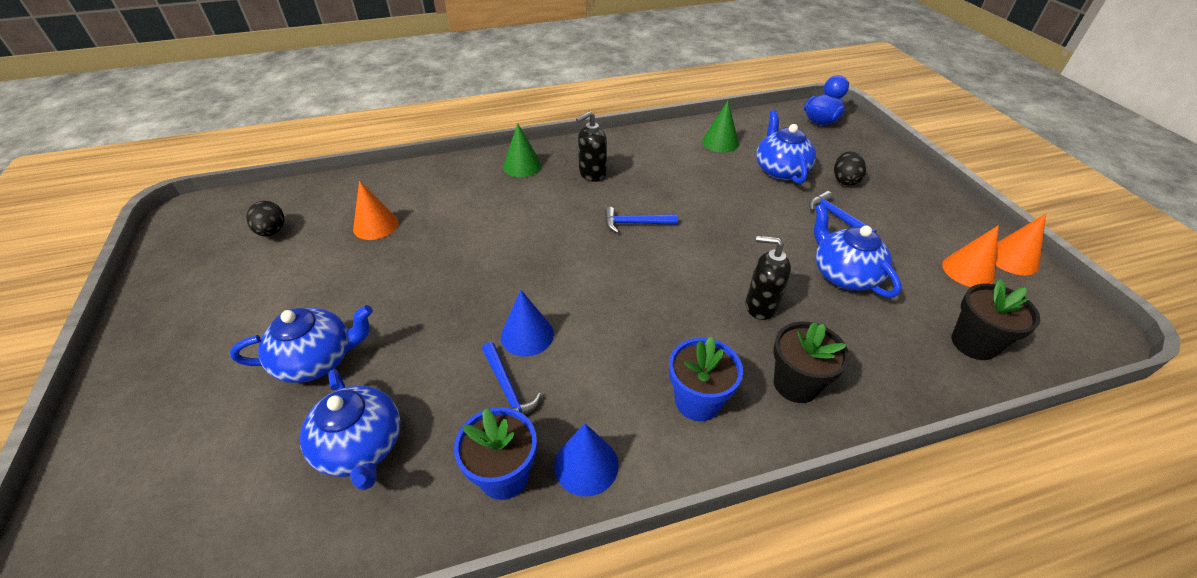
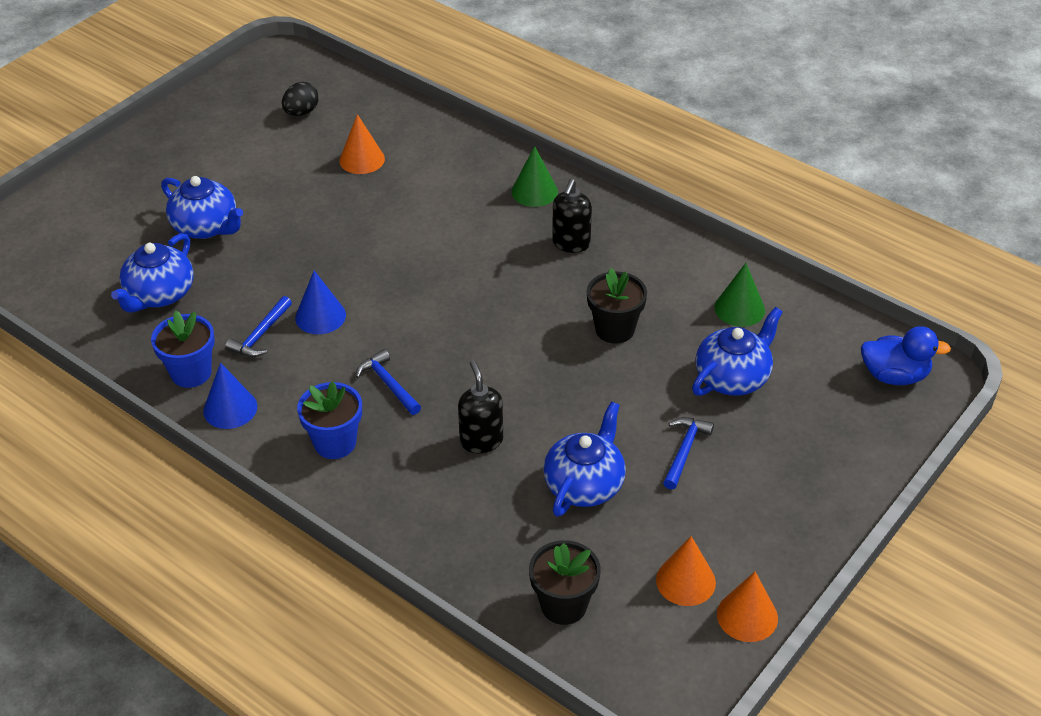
camera: 55 degrees right, 0 degrees up
(592, 174) = (571, 244): black soap dispenser -> black soap dispenser turned 90 degrees counterclockwise
(635, 223) = (521, 310): blue hammer -> blue hammer (388, 384)
(795, 384) = (403, 495): black flower pot -> black flower pot (614, 329)
(844, 180) = (769, 437): black egg -> none

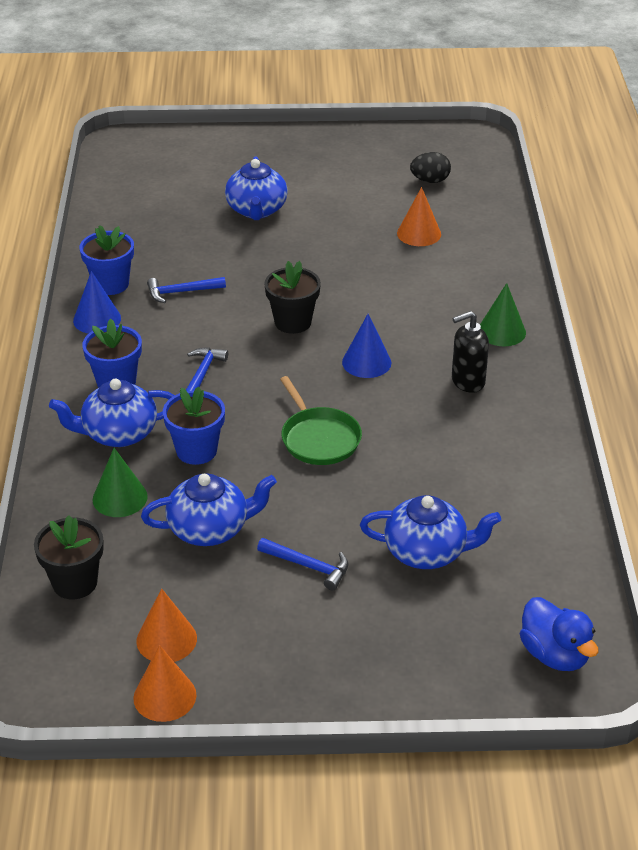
camera: 50 degrees right, 5 degrees down
(159, 295) = (167, 230): blue teapot -> blue teapot (118, 434)
(320, 316) = (232, 307): blue cone -> blue cone (366, 362)
(481, 440) = (196, 451): black soap dispenser -> blue flower pot
(546, 361) = (319, 439): none -> green pan
(614, 329) = (399, 456): black flower pot -> black flower pot (293, 322)
(684, 451) = (308, 566): blue hammer -> blue hammer turned 45 degrees clockwise
(739, 308) = (515, 514): green cone -> green cone (120, 498)

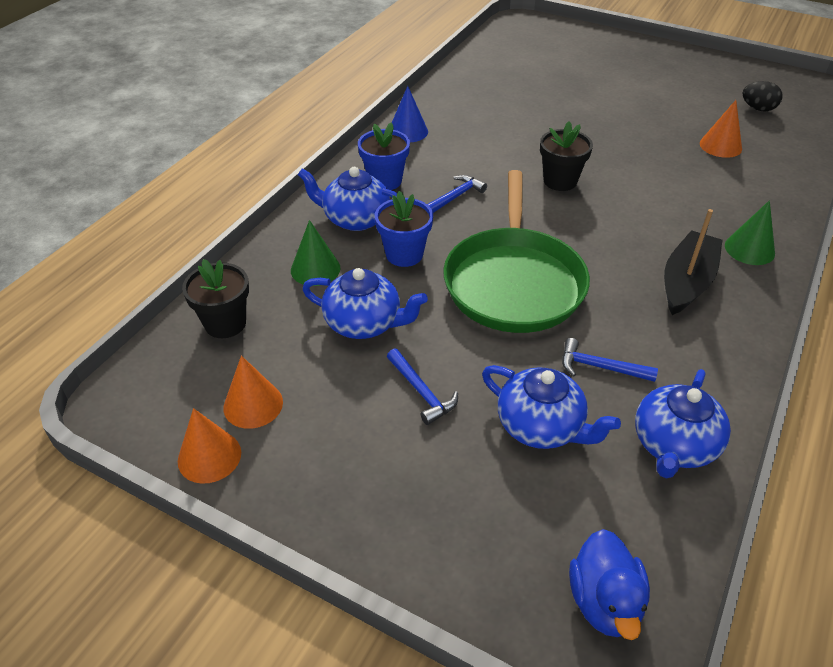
camera: 30 degrees right, 5 degrees up
(111, 284) = (438, 110): blue flower pot -> none
(181, 292) = (487, 132): blue hammer -> blue hammer (600, 367)
(256, 210) = (591, 91): blue teapot -> blue teapot (673, 445)
(319, 439) = (514, 282): green pan -> green pan, size x1.84
(366, 362) = (602, 233): blue cone -> none
(467, 381) = (687, 282): black soap dispenser -> black boat

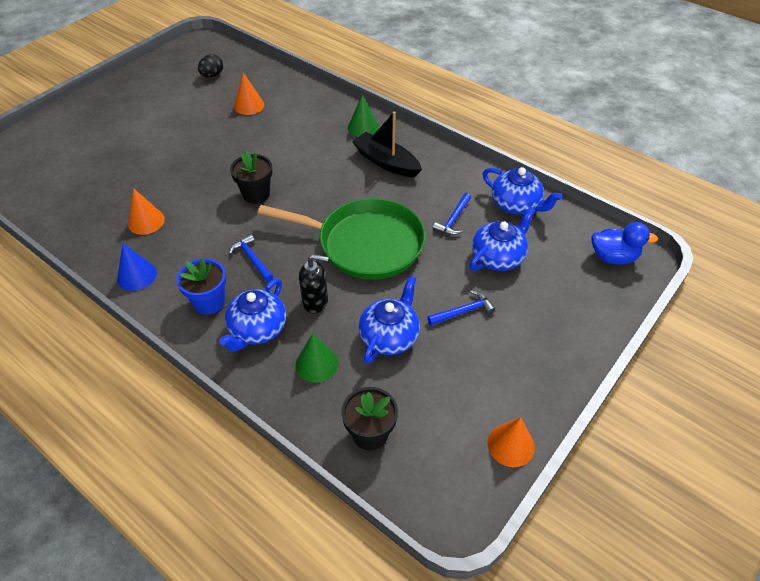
camera: 80 degrees left, 5 degrees up
(253, 404) = (463, 415): orange cone -> orange cone (146, 221)
(404, 254) = (315, 302): blue flower pot -> black soap dispenser

